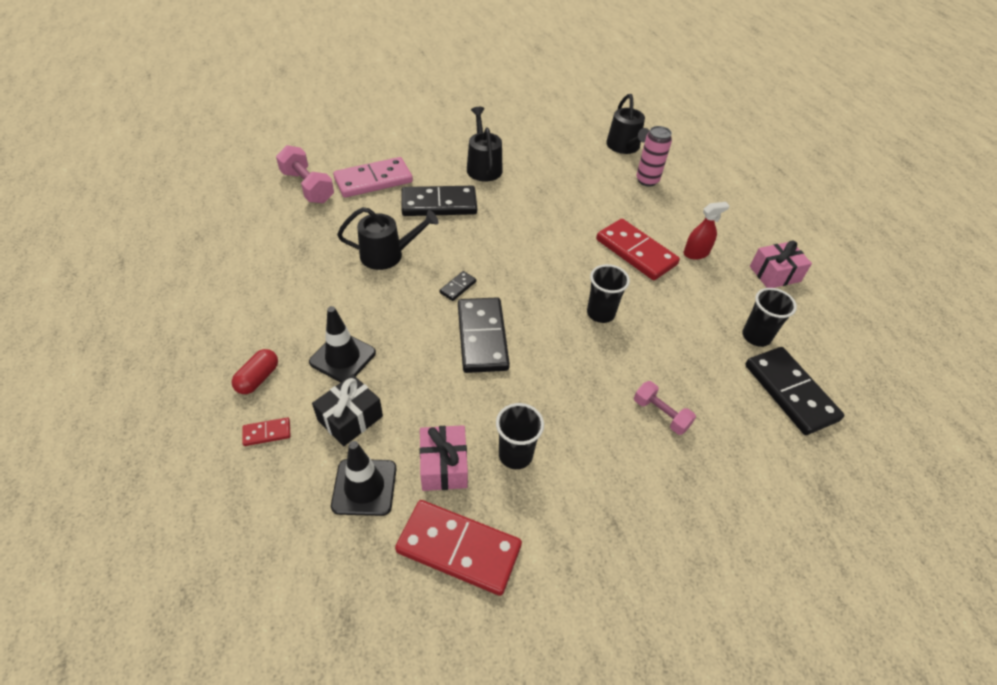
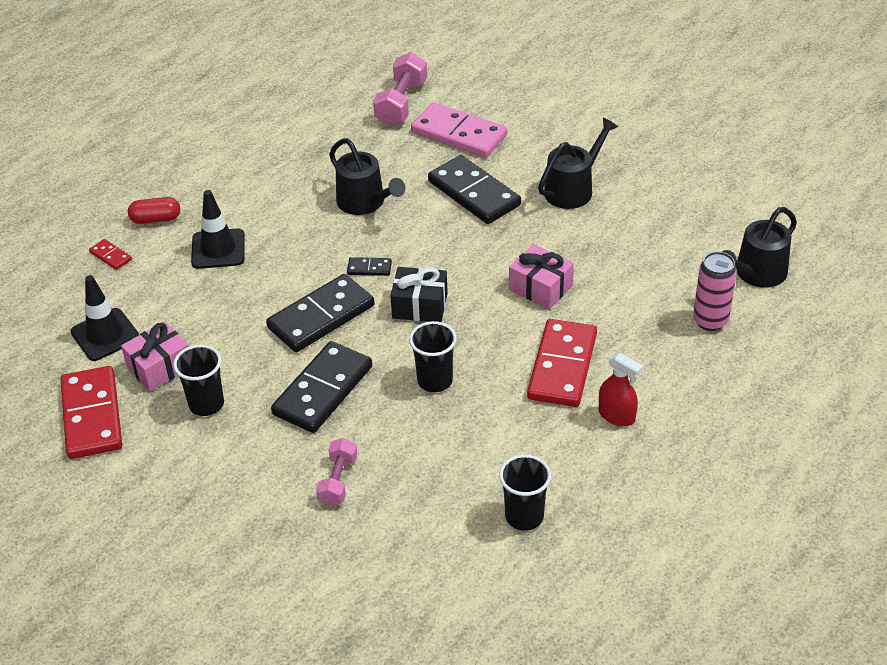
camera: 60 degrees right, 5 degrees down
(350, 418) = (161, 290): black gift -> black gift (420, 306)
(775, 274) = (656, 498): pink gift -> pink gift (540, 288)
(790, 392) = (463, 573): black domino -> black domino (323, 390)

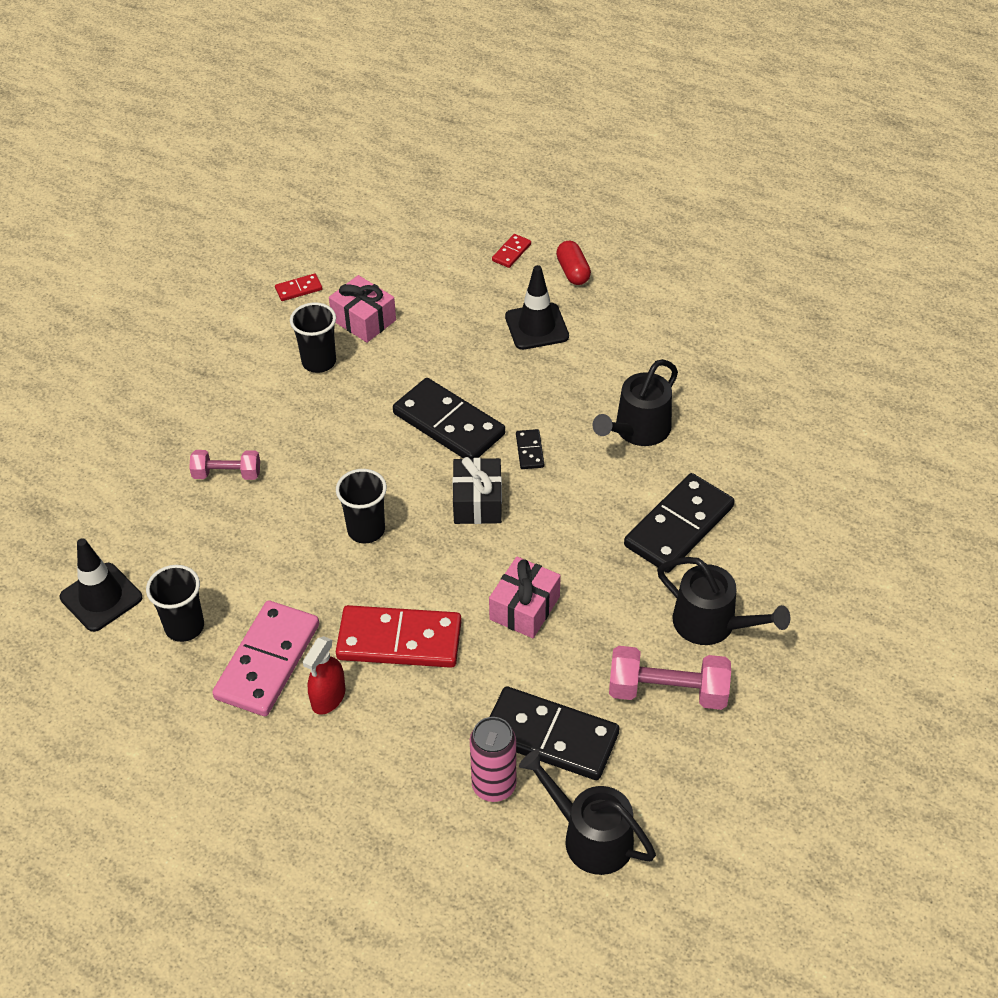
camera: 80 degrees right, 5 degrees up
(92, 416) = (298, 289): red domino -> red domino, size x0.44
(105, 335) = (402, 274): black traffic cone -> black traffic cone (101, 597)
(323, 390) = (344, 443): black domino -> black domino (550, 737)
(401, 103) = (832, 435): pink dumbbell -> pink dumbbell (667, 691)
(459, 134) = (789, 498): pink domino -> pink domino (268, 661)

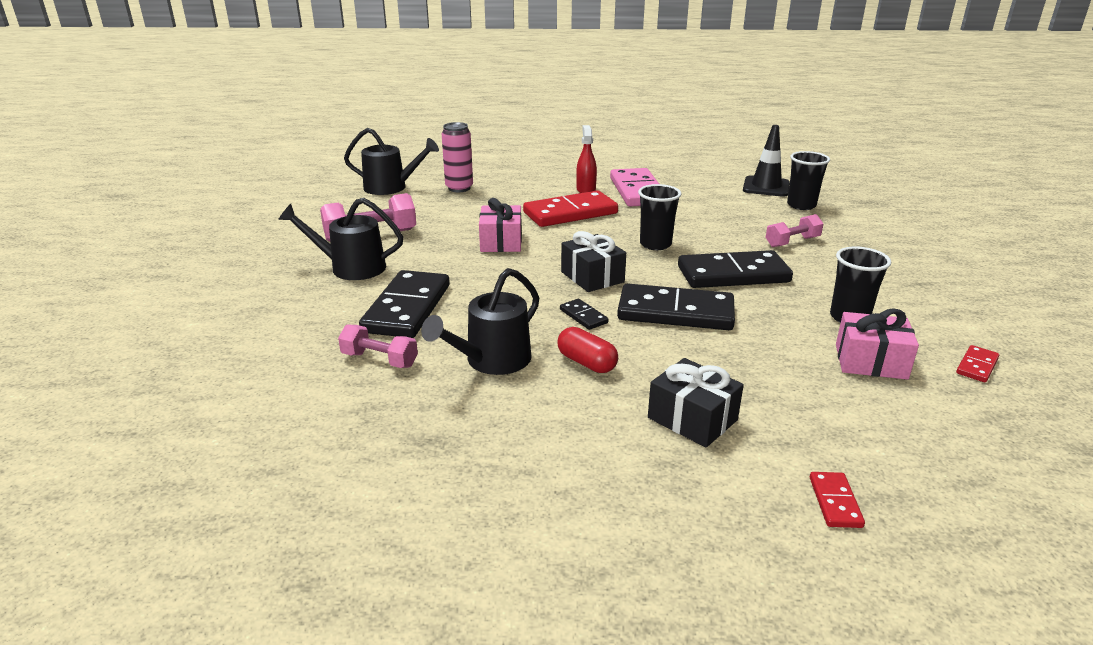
camera: 150 degrees right, 20 degrees down
(184, 627) = (702, 190): black cup -> black cup (801, 205)
(536, 327) = (692, 419): black traffic cone -> black gift
(550, 737) = (439, 206): black domino -> black domino (733, 274)
(573, 272) = (725, 507): red capsule -> red capsule (586, 363)
(638, 430) = (492, 361): black watering can -> black watering can turned 150 degrees counterclockwise
(727, 467) = (379, 360): none -> pink dumbbell

